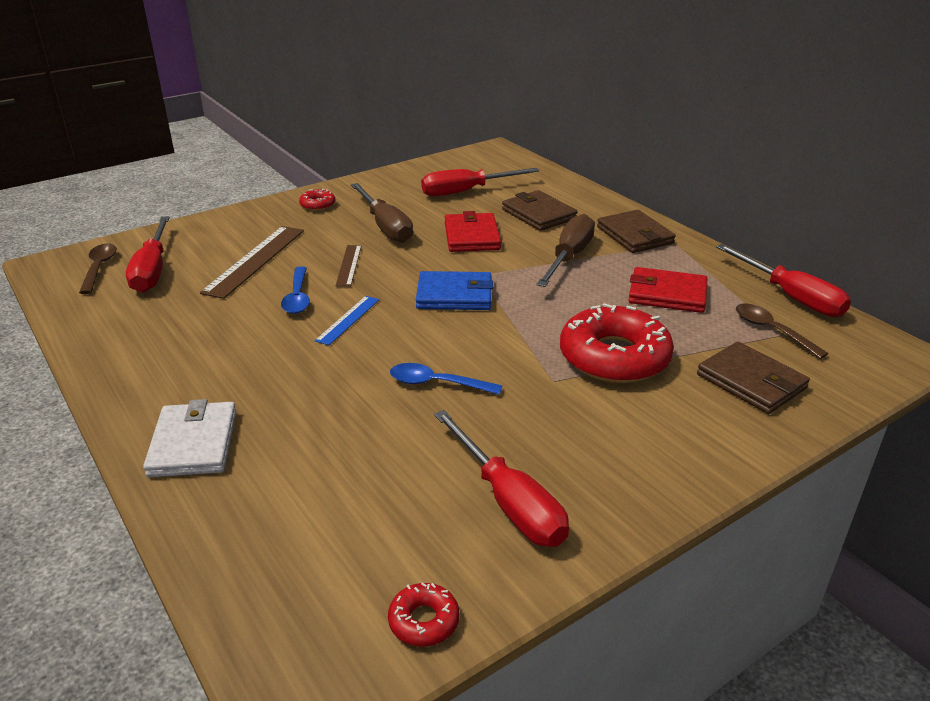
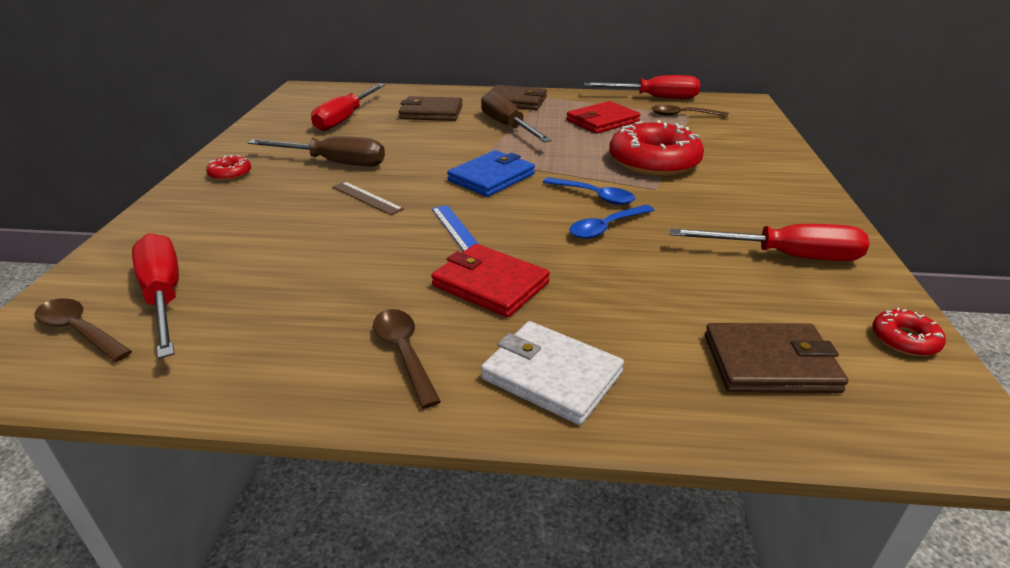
camera: 50 degrees left, 0 degrees up
(152, 270) = (164, 296): red screwdriver -> red screwdriver turned 150 degrees counterclockwise
(168, 375) = (404, 353): none -> brown spoon
(255, 260) = (268, 234): brown ruler -> none
(297, 297) = (378, 237): blue spoon -> blue spoon (594, 196)
(471, 236) = (417, 141): red wallet -> red wallet (490, 284)
(751, 381) = (729, 140): brown wallet -> brown wallet (770, 363)

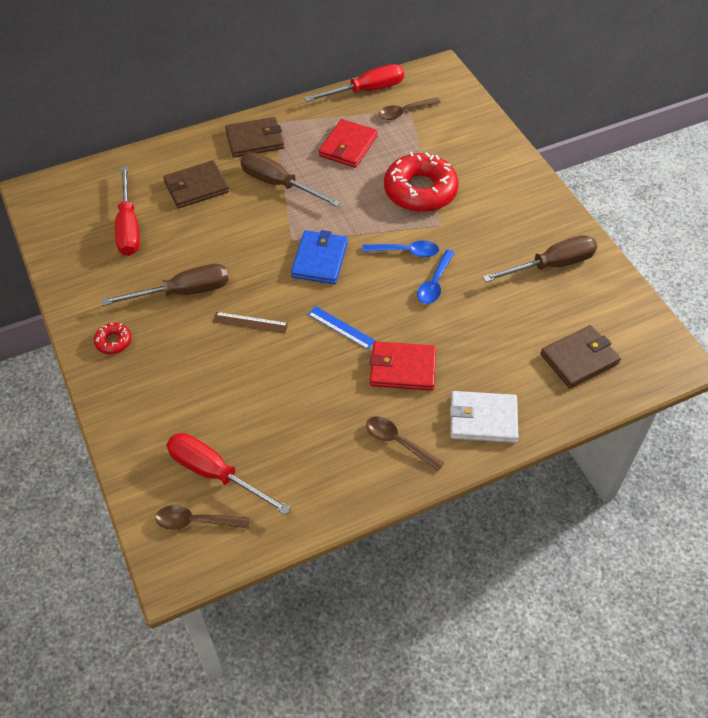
camera: 30 degrees left, 20 degrees up
(786, 256) = (551, 265): red screwdriver -> brown screwdriver
(904, 339) = (633, 311): red donut -> none

